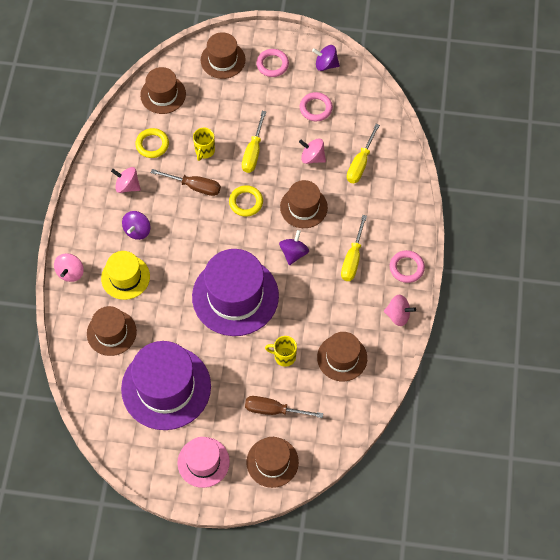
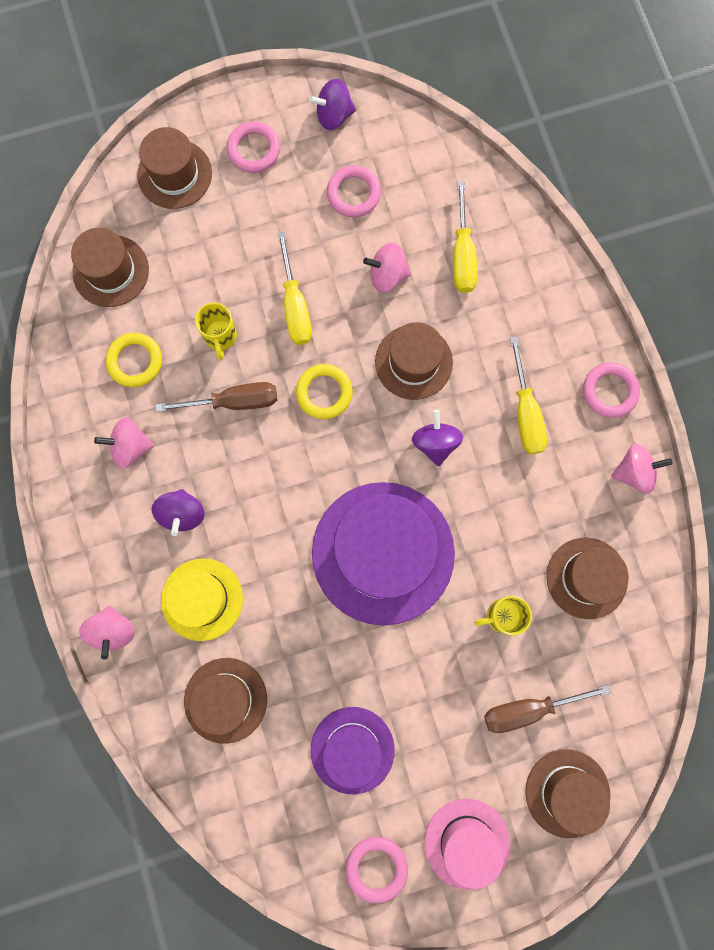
camera: 25 degrees left, 15 degrees up
(148, 452) = (376, 867): none -> pink ring
(166, 387) = (352, 750): purple hat -> purple hat, size x0.57

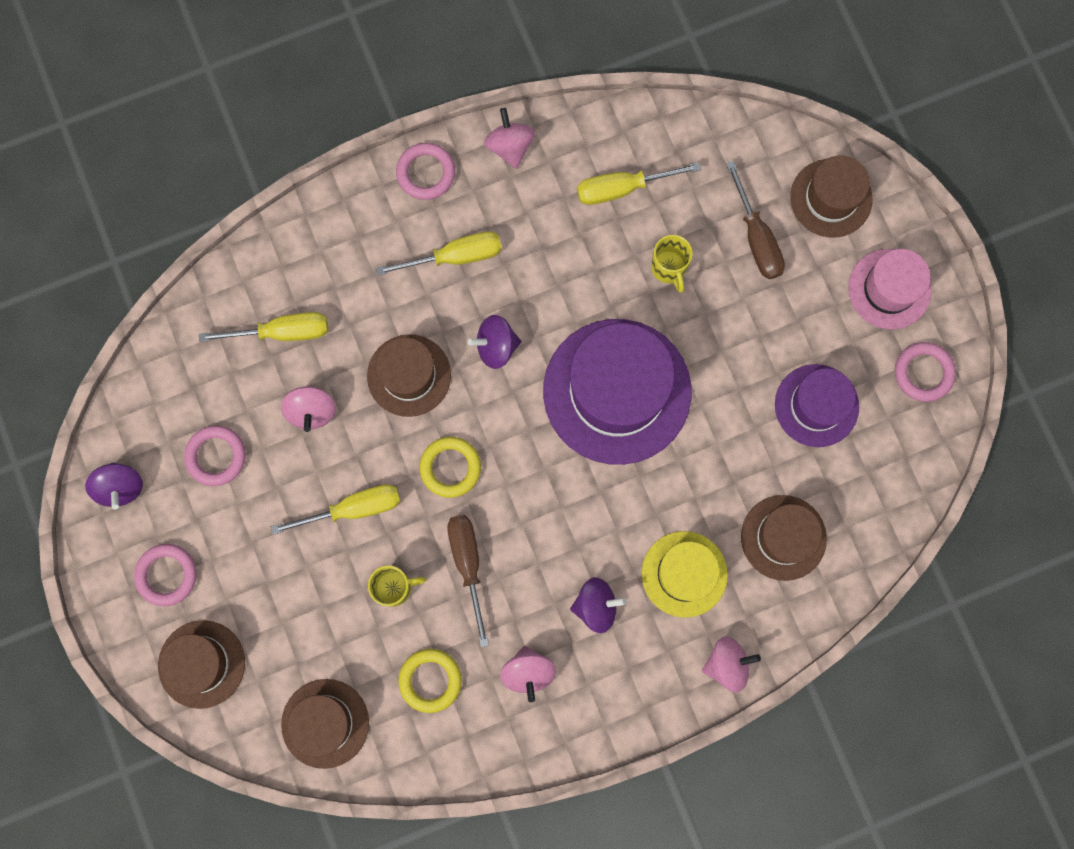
camera: 95 degrees left, 0 degrees up
(586, 578) = (622, 188): brown hat -> yellow screwdriver

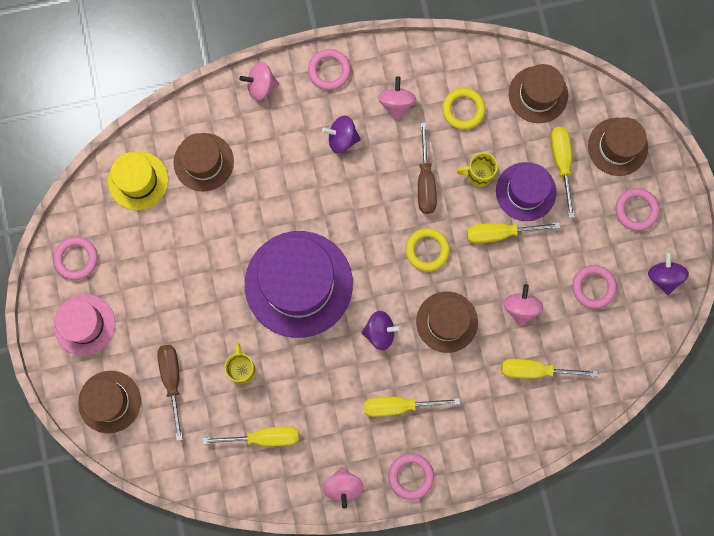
camera: 170 degrees left, 0 degrees up
(279, 625) = (561, 163): none -> yellow screwdriver
(633, 705) = (329, 71): none -> pink ring
(684, 574) = (277, 149): yellow hat -> yellow hat (138, 180)
(816, 405) = (158, 249): purple hat -> purple hat (525, 191)

